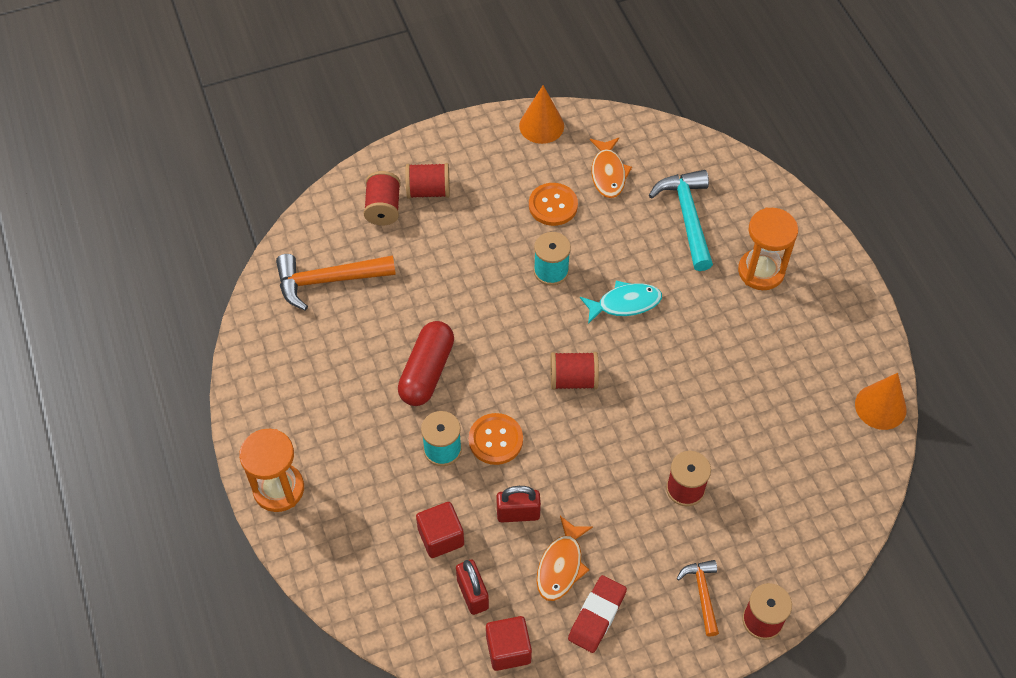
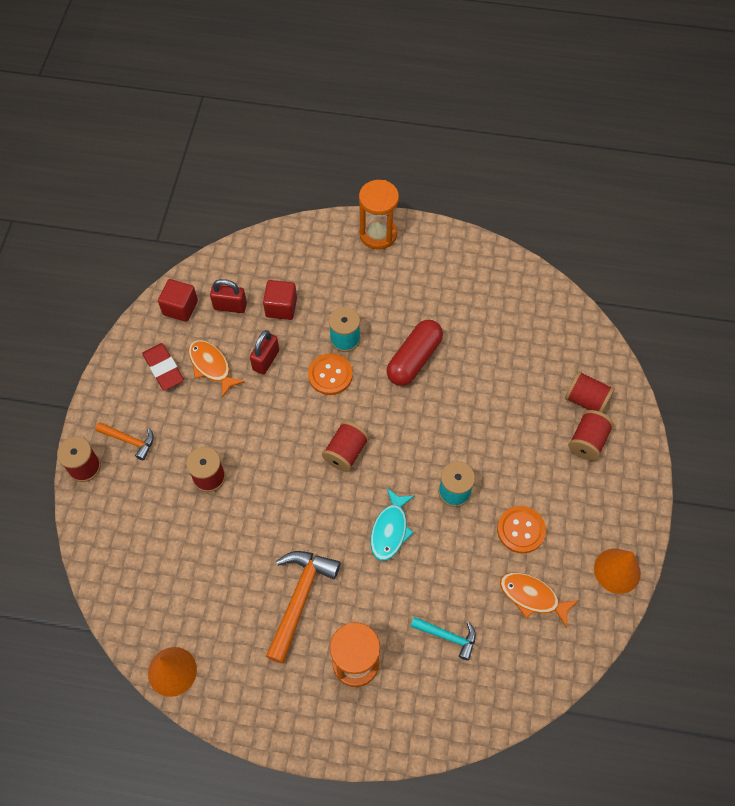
camera: 120 degrees right, 5 degrees up
(327, 281) = (534, 332): orange hammer -> orange hammer (300, 598)
(427, 371) = (414, 359): red capsule -> red capsule turned 75 degrees clockwise
(687, 217) = (448, 636): turquoise hammer -> turquoise hammer, size x0.57

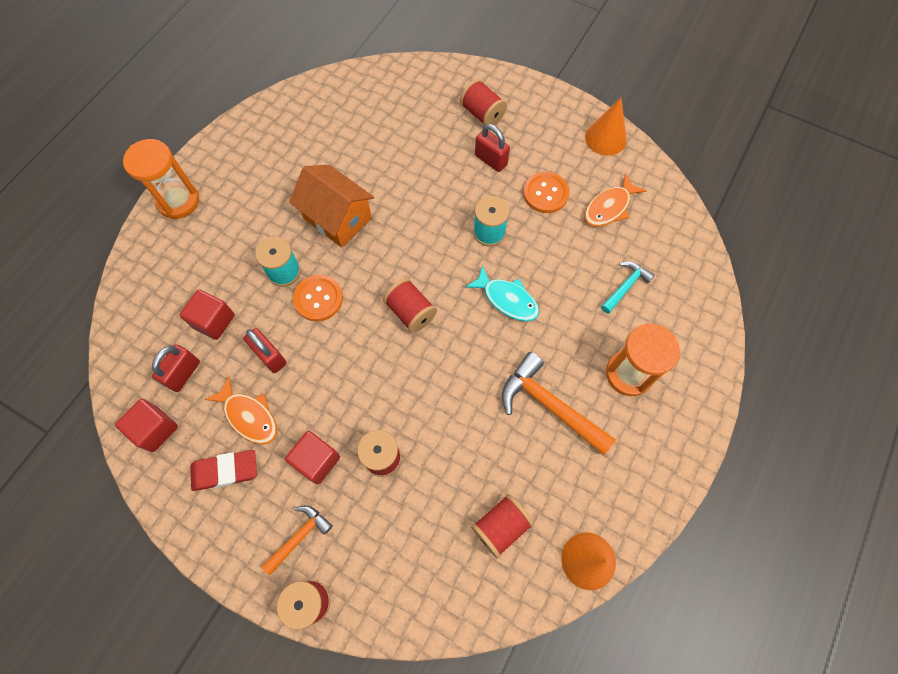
camera: 70 degrees left, 5 degrees up
(191, 429) = (317, 460): none -> red cube
(211, 366) = (249, 416): orange fish -> orange fish turned 120 degrees counterclockwise
(414, 359) = (337, 218): red capsule -> orange house
(536, 467) = (491, 160): none -> red padlock
(586, 400) = (443, 100): red spool -> red spool (500, 527)

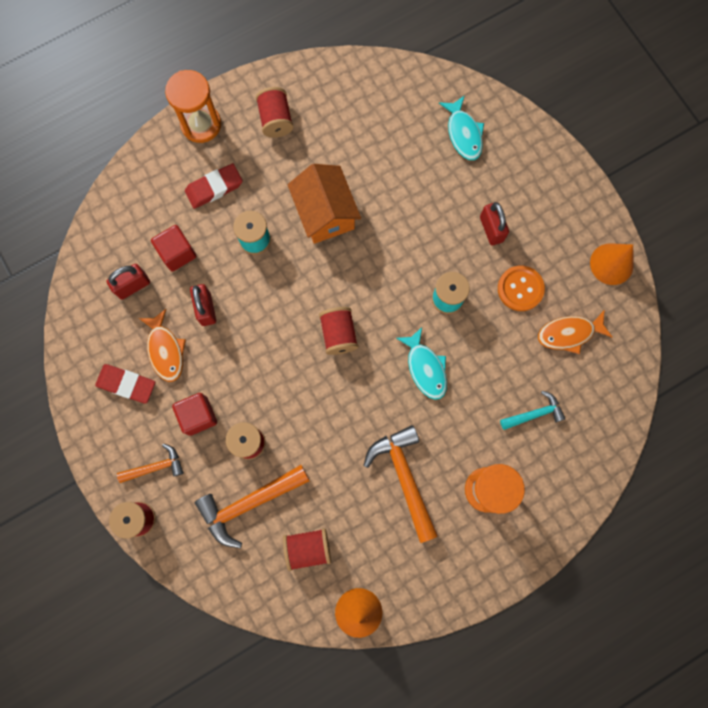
camera: 30 degrees right, 10 degrees up
(155, 429) = (91, 320): red cube -> none
(220, 247) = (214, 188): none -> red eraser
(318, 299) = (270, 280): orange button -> none
(416, 518) = (248, 504): none -> orange hammer
(420, 100) = (463, 133): none -> turquoise fish
(482, 114) = (512, 178): red spool -> red spool (276, 120)

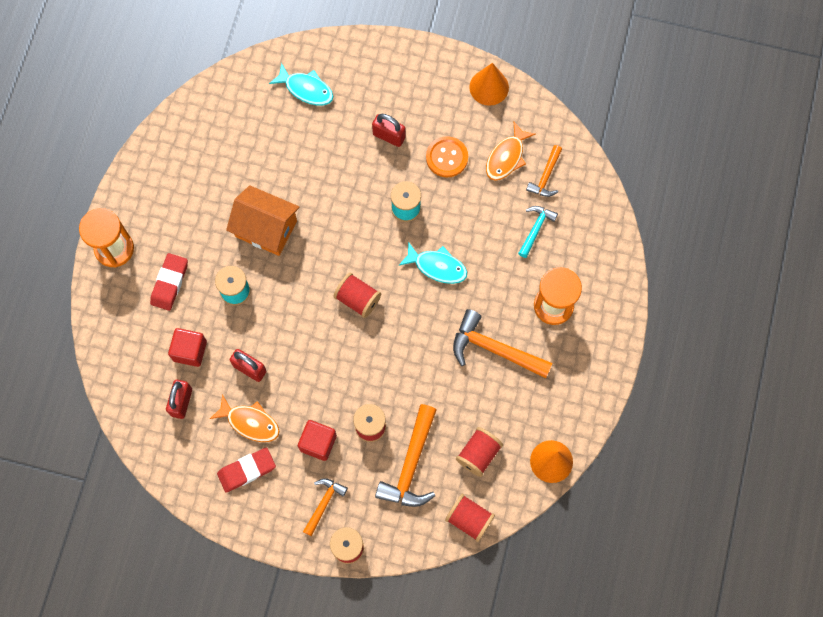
camera: 45 degrees left, 5 degrees down
(276, 120) = (165, 197): red spool -> red spool (469, 519)
(585, 379) = (546, 177): none -> orange hammer

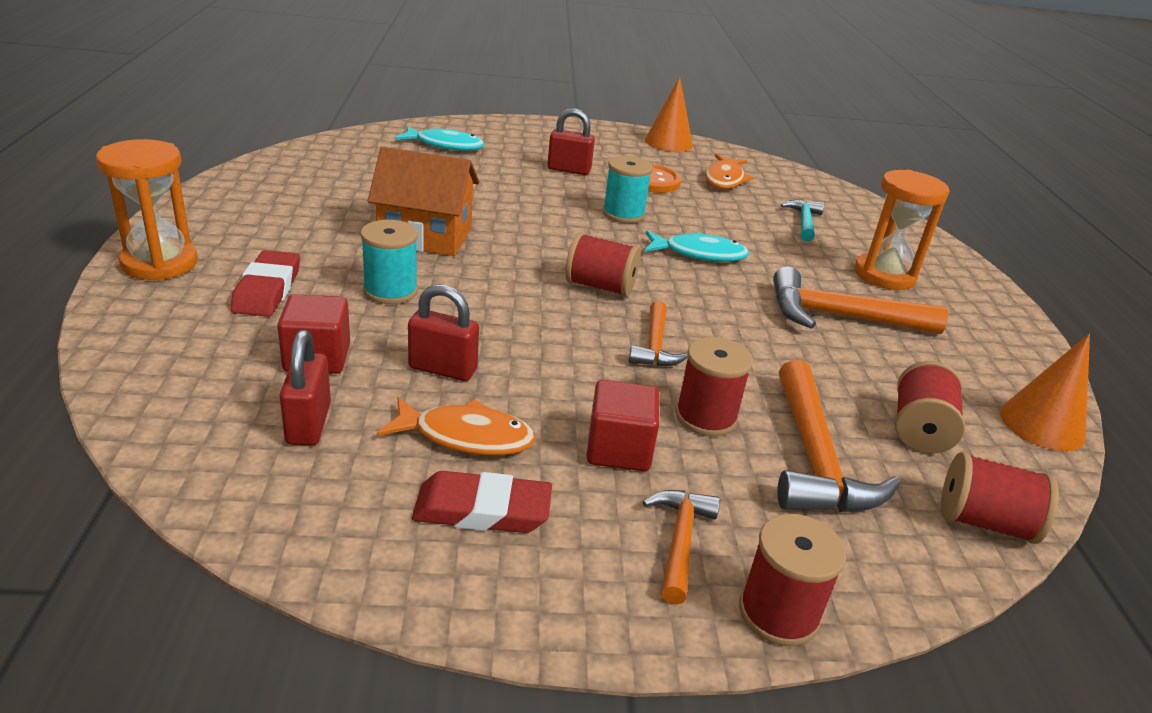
camera: 20 degrees left, 40 degrees down
(246, 470) = (482, 510): red eraser -> red eraser turned 45 degrees clockwise
(546, 177) = (782, 189): orange hammer -> orange hammer (655, 346)

